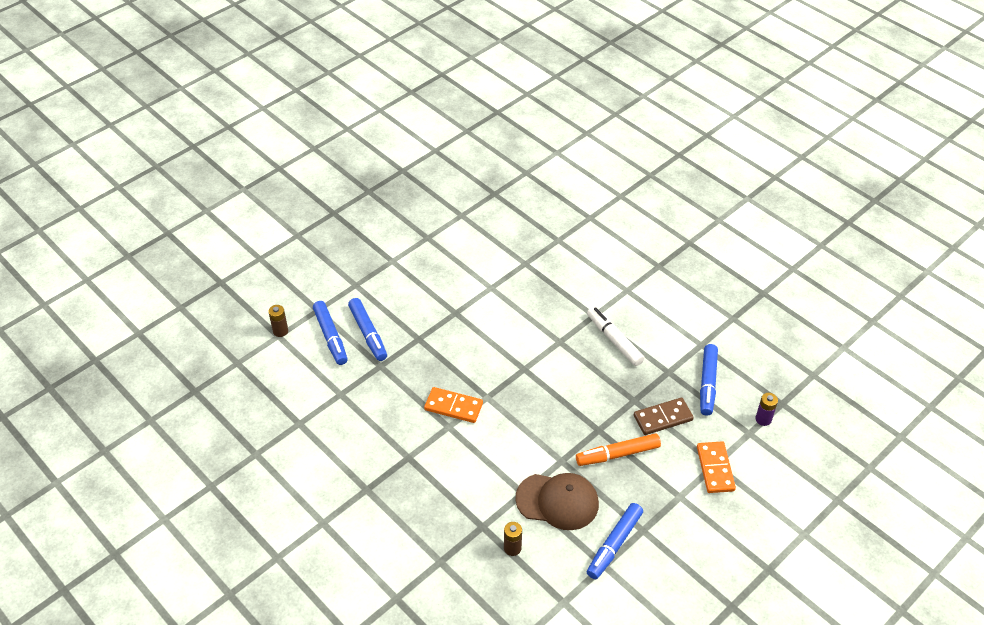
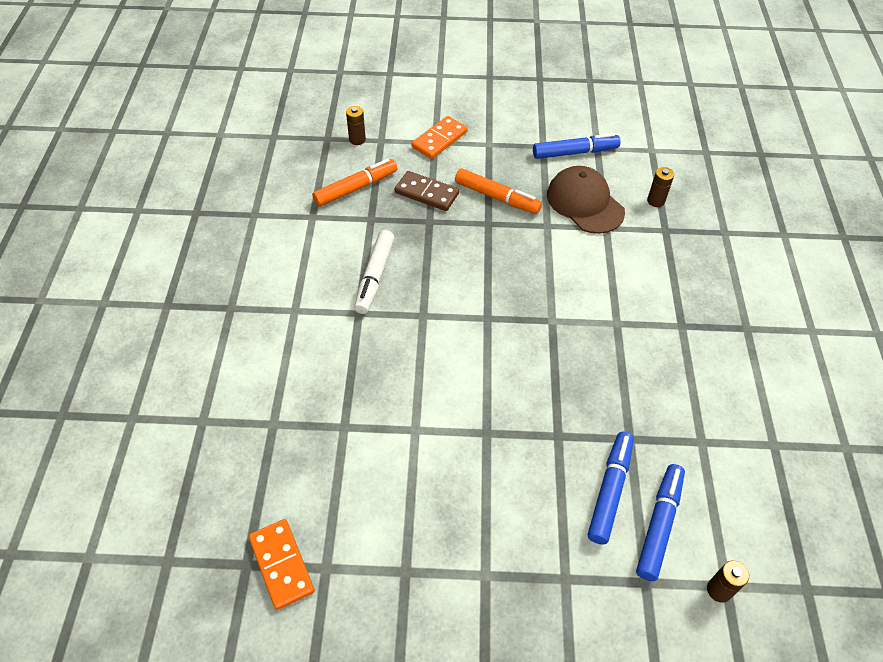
camera: 135 degrees left, 5 degrees up
(453, 406) = (593, 336): orange domino -> orange domino (281, 565)
(707, 383) = (356, 188): blue marker -> orange marker
(763, 419) = (357, 139): purple battery -> brown battery

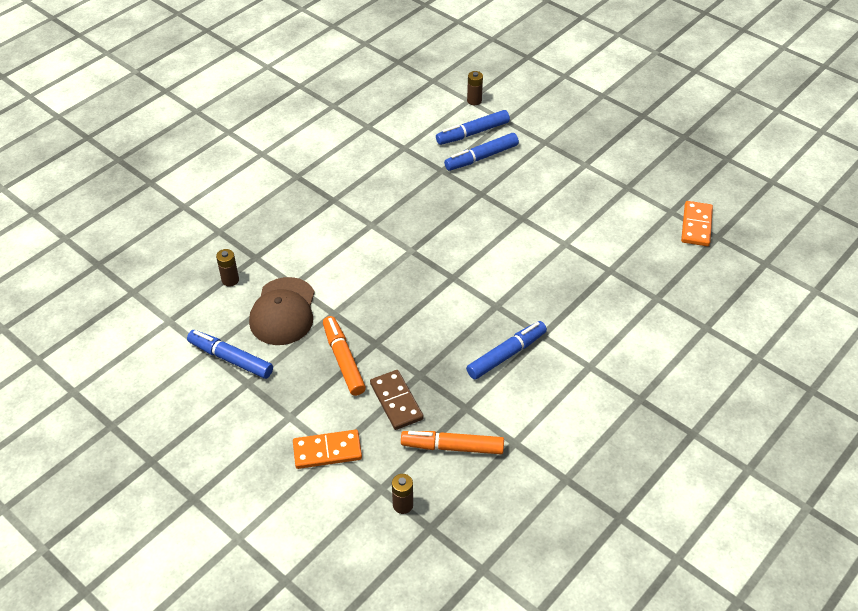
camera: 140 degrees left, 5 degrees down
(374, 276) = (506, 355): white marker -> blue marker

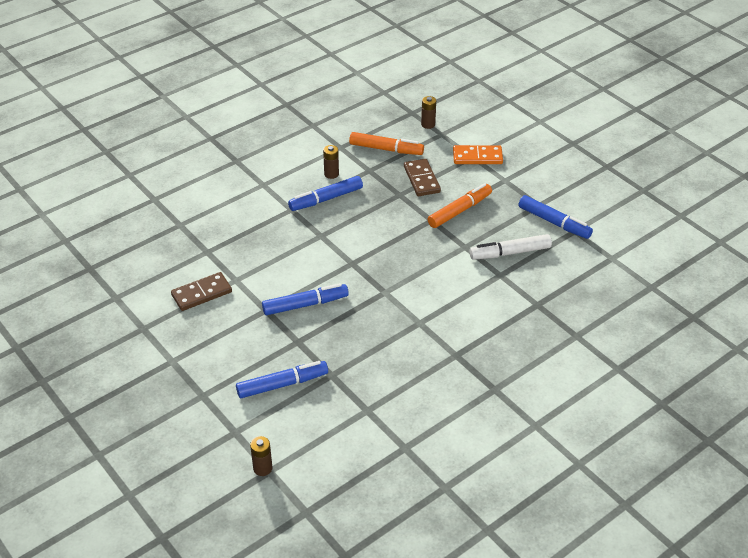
camera: 170 degrees left, 5 degrees down
(230, 280) = (560, 285): brown battery -> brown battery (331, 174)
(283, 311) = (510, 253): brown cap -> white marker
(343, 360) = (460, 211): orange marker -> orange marker turned 120 degrees counterclockwise
(472, 133) = (281, 419): blue marker -> blue marker (305, 305)
(591, 225) = (202, 293): none -> brown domino
(696, 225) = (101, 280): orange domino -> none

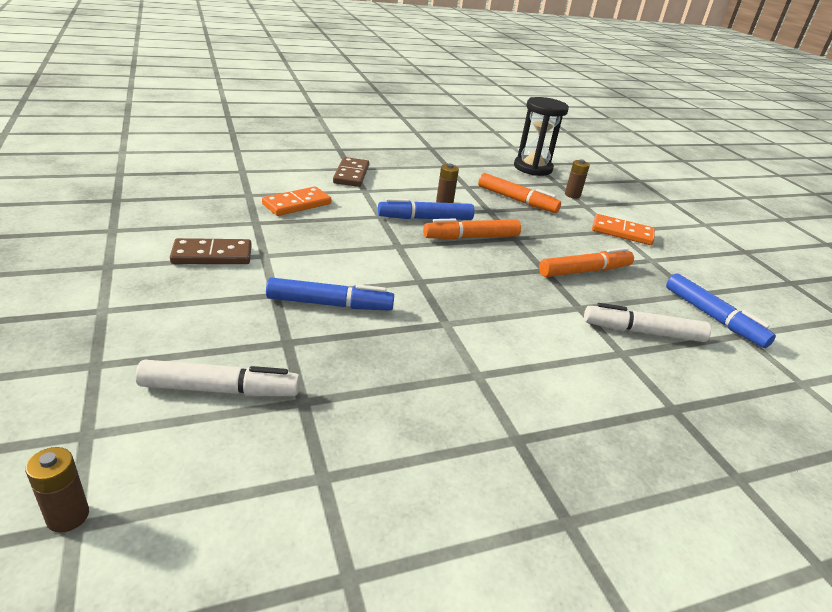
camera: 15 degrees right, 10 degrees down
(223, 221) = (297, 204): none -> orange domino
(282, 384) = (220, 389): blue marker -> white marker
(368, 206) = (471, 237): none -> orange marker
(384, 99) = (532, 168): none -> black hourglass
(422, 179) = (547, 233): brown domino -> brown domino (351, 174)

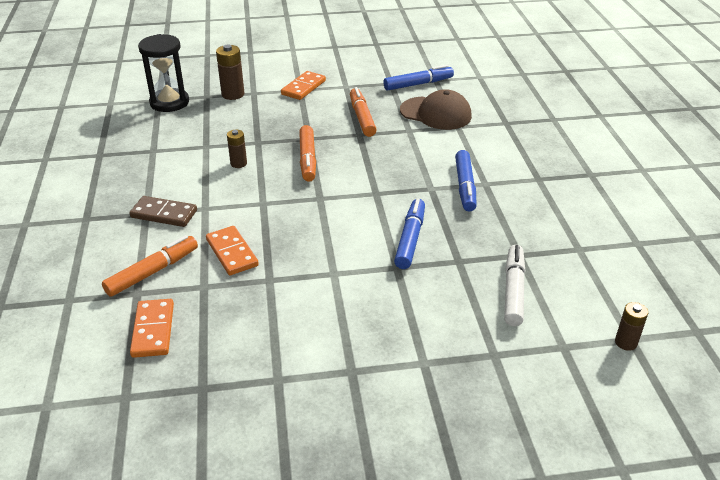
camera: 75 degrees left, 5 degrees up
(194, 178) = (153, 330): none -> orange domino
(212, 255) = (333, 305): brown domino -> none
(425, 218) = (271, 178): blue marker -> blue marker (465, 186)
(516, 200) = (240, 124): orange marker -> orange marker (153, 272)
(572, 195) = (233, 94): brown battery -> brown battery, size x1.58
(642, 332) = (436, 113): white marker -> brown cap

